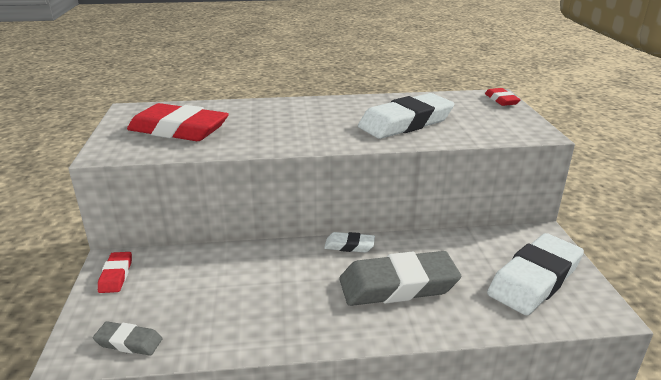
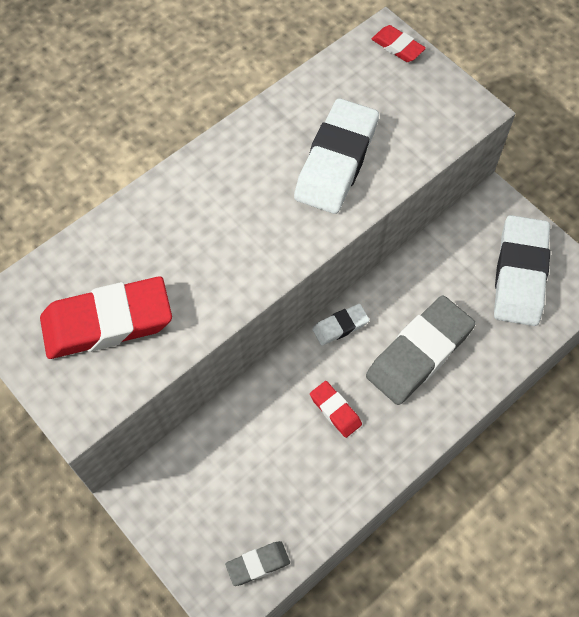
camera: 35 degrees left, 35 degrees up
(116, 275) = (162, 507): red eraser -> red eraser (335, 410)

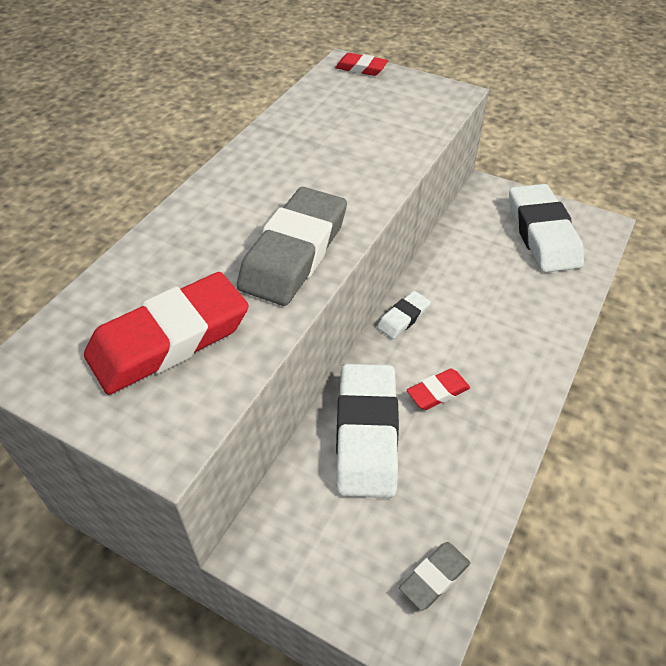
camera: 20 degrees left, 15 degrees down
(335, 410) = (437, 392): red eraser -> red eraser turned 60 degrees counterclockwise
(336, 161) = (351, 152): white eraser -> white eraser (366, 434)
(419, 353) = (491, 319): grey eraser -> grey eraser (294, 253)

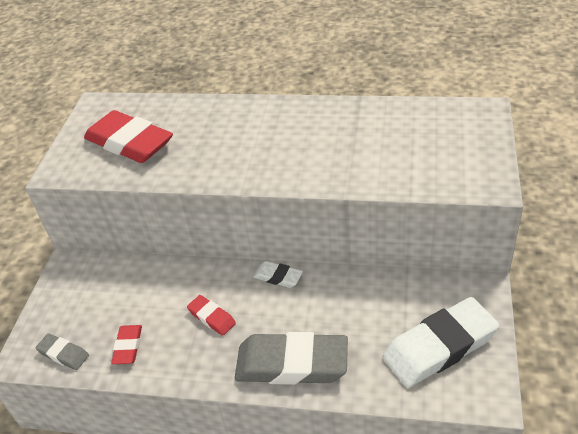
camera: 75 degrees right, 5 degrees down
(294, 253) = (223, 163): grey eraser -> grey eraser (292, 364)
(361, 68) = (484, 121): red eraser -> red eraser (128, 346)
(366, 434) = (162, 289): white eraser -> none

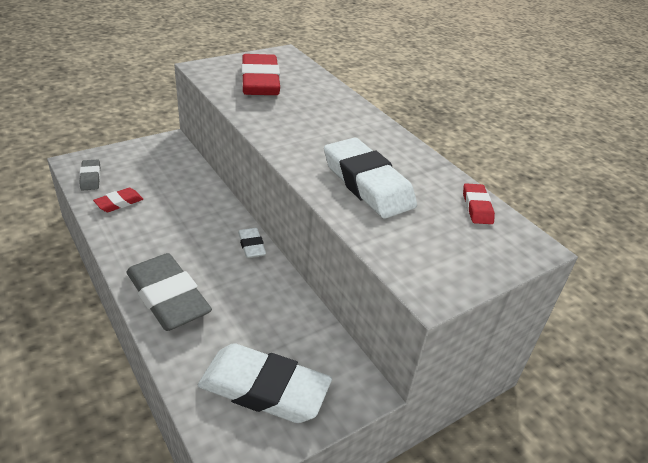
camera: 40 degrees right, 5 degrees down
(212, 317) = (179, 230): red eraser -> red eraser (477, 207)
(346, 153) = (367, 184): none -> white eraser

